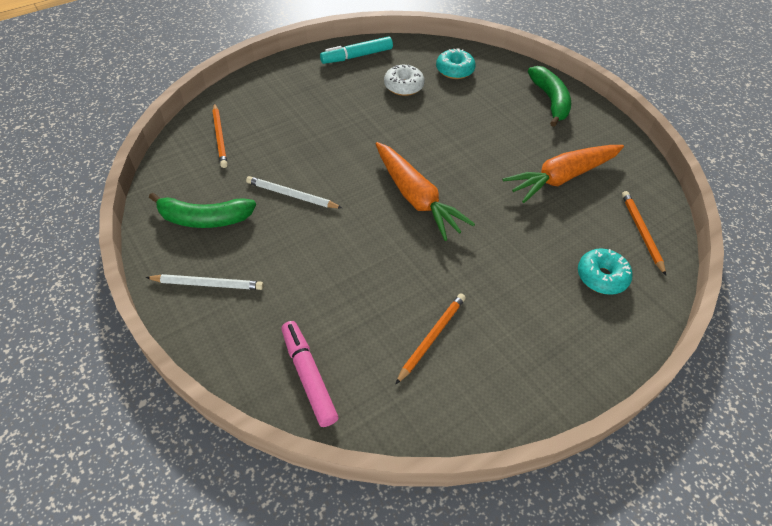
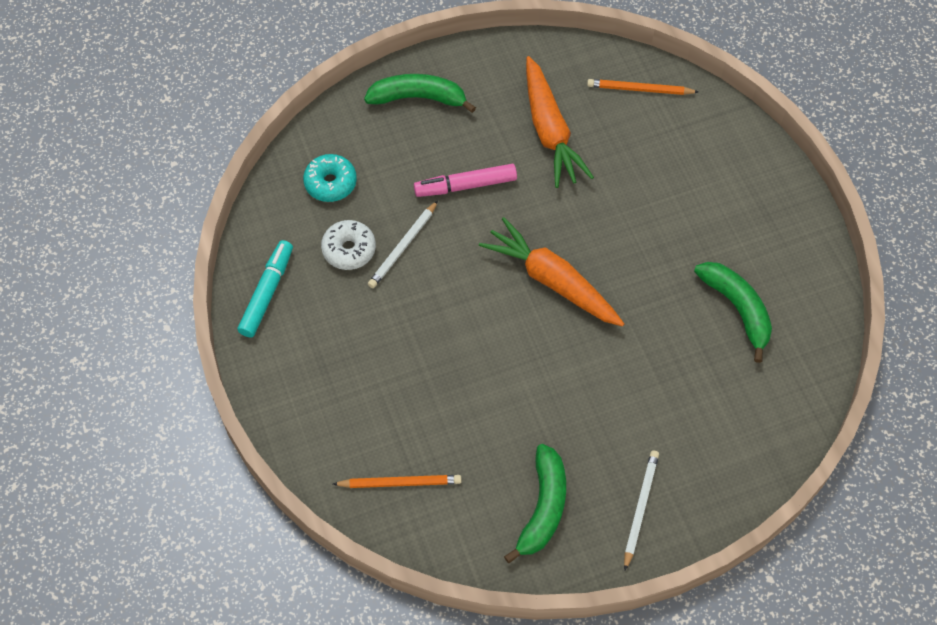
camera: 75 degrees left, 10 degrees up
(292, 195) = (523, 409): white pencil -> white pencil (403, 246)
(308, 376) = (765, 423): pink marker -> pink marker (465, 186)
(357, 56) = (267, 293): turquoise marker -> turquoise marker turned 150 degrees counterclockwise
(416, 198) = (552, 281): orange carrot -> orange carrot turned 120 degrees counterclockwise
(432, 338) = (737, 309): orange pencil -> green banana
(601, 277) = (689, 144): turquoise donut -> none

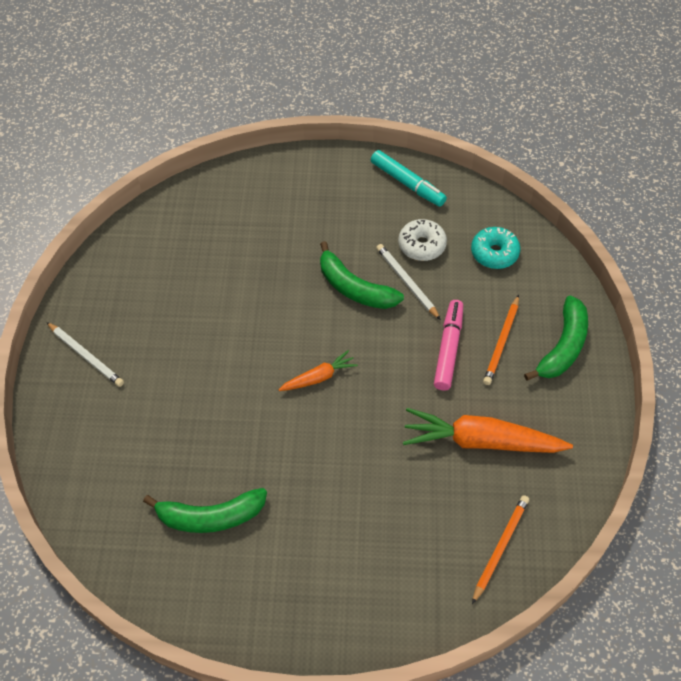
camera: 115 degrees right, 5 degrees down
(399, 483) = (205, 214): orange pencil -> orange pencil (501, 342)
(543, 507) = (129, 292): green banana -> green banana (354, 288)
(552, 281) = (319, 377): orange carrot -> orange carrot, size x0.52

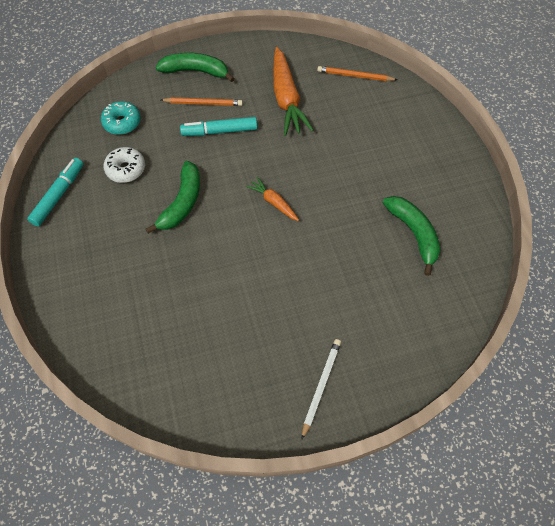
camera: 110 degrees left, 5 degrees up
(407, 282) = (166, 170): white pencil -> none
(448, 349) = (219, 131): pink marker -> turquoise marker

